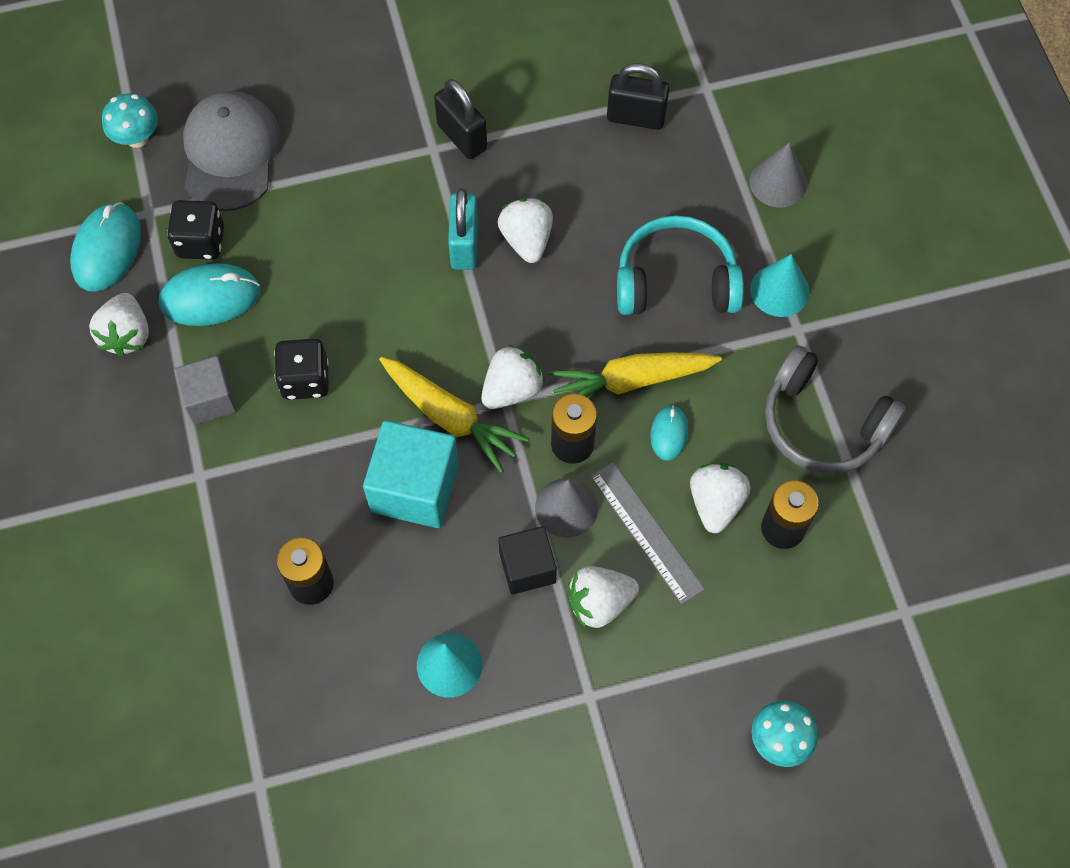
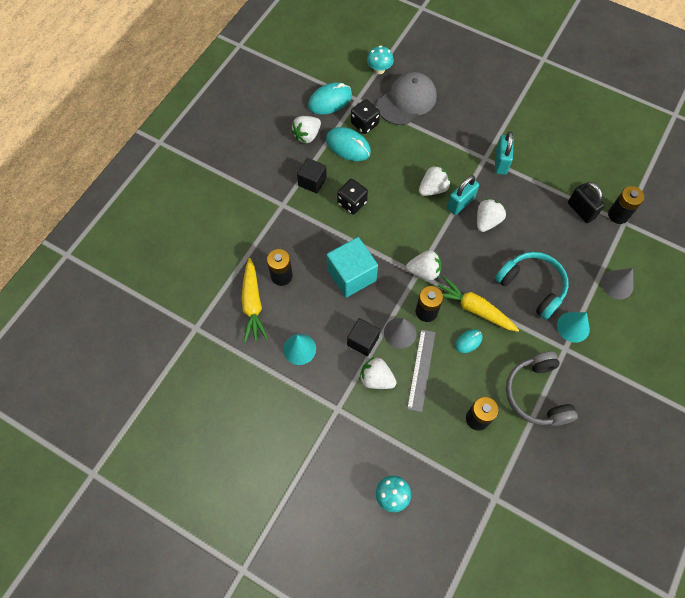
camera: 45 degrees right, 0 degrees up
(210, 399) = (312, 181): grey cube -> black cube
(450, 417) = (390, 261): yellow carrot -> yellow carrot (252, 304)
(462, 137) = (501, 162): black padlock -> turquoise padlock
(688, 83) = (618, 215): none -> black battery
(715, 503) = (460, 384): white strawberry -> white strawberry (433, 189)

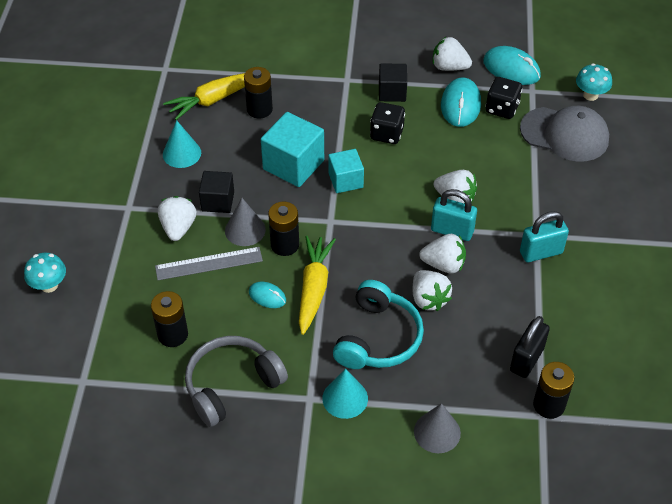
camera: 65 degrees right, 15 degrees down
(384, 247) = (345, 180): none -> turquoise cube
(424, 271) = (336, 226): white strawberry -> white strawberry (428, 299)

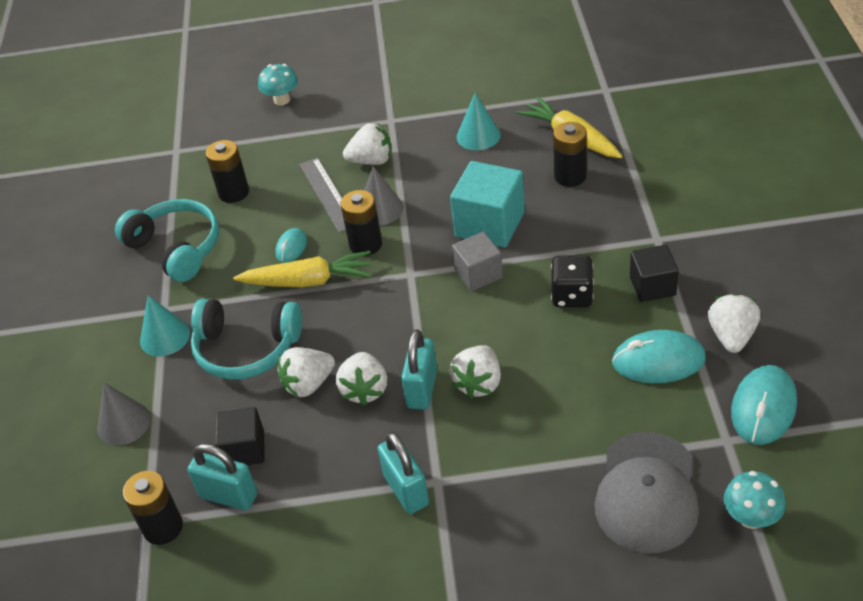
camera: 85 degrees right, 5 degrees down
(218, 201) = (416, 179): black cube -> black cube (244, 449)
(232, 385) = (177, 248): grey headphones -> turquoise headphones
(345, 180) = (478, 274): turquoise cube -> grey cube
(502, 108) = (671, 408): black dice -> none
(526, 359) = (228, 496): black padlock -> turquoise padlock

